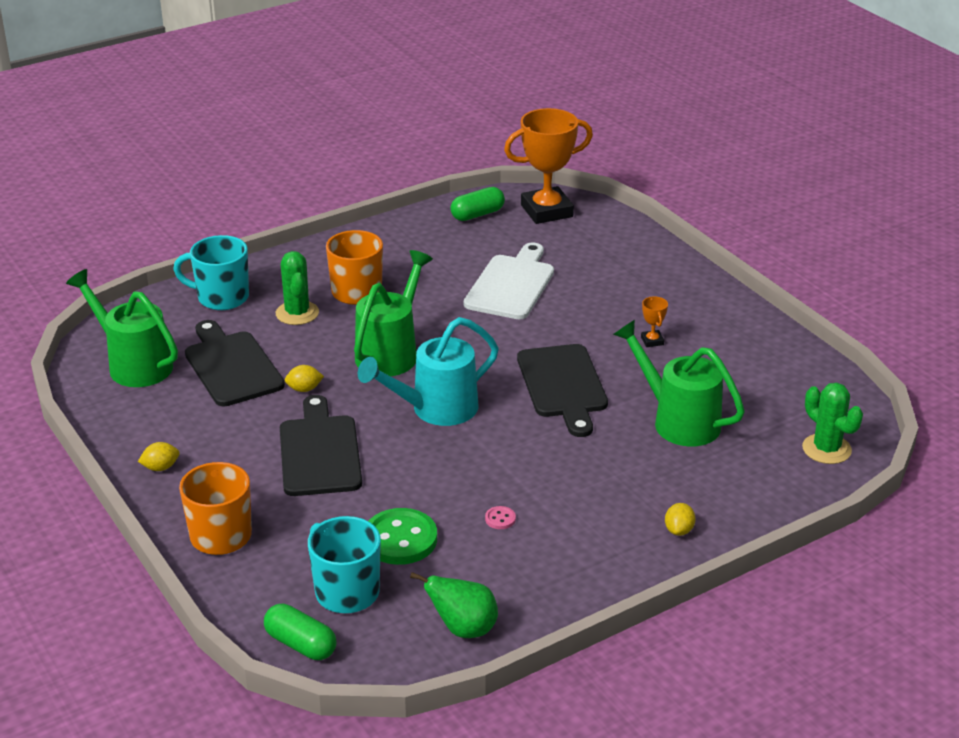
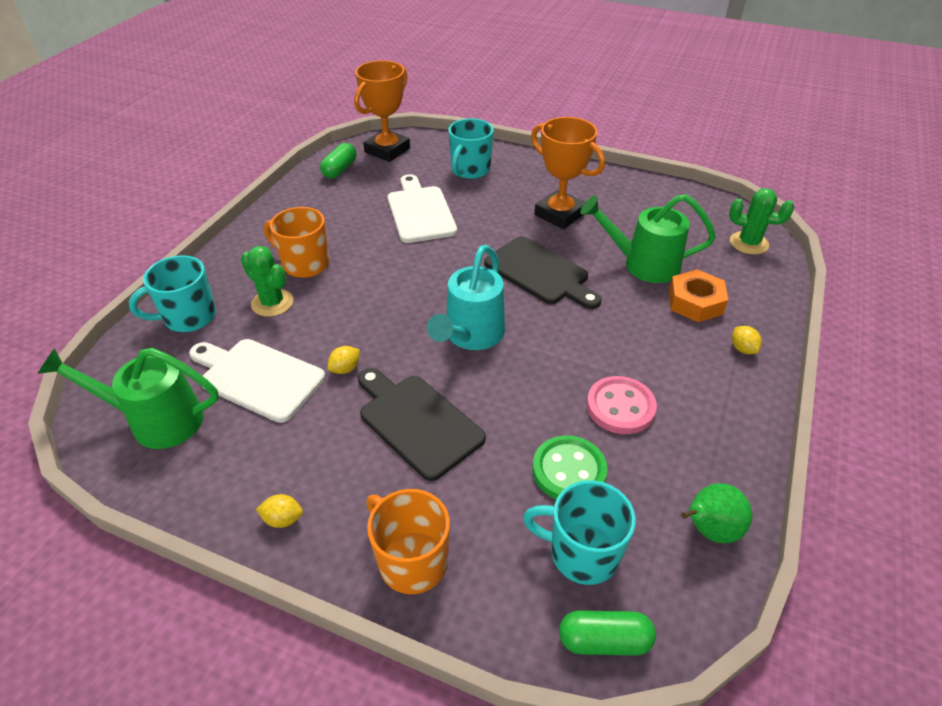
camera: 35 degrees left, 10 degrees up
(160, 467) = (283, 519): yellow lemon -> yellow lemon turned 60 degrees clockwise
(232, 366) = (258, 378): black cutting board -> white cutting board
(391, 352) = (385, 303): green watering can -> none
(500, 519) = (620, 407): pink button -> pink button, size x2.37
(610, 262) = (470, 170): none -> turquoise mug
(652, 341) = (559, 214): orange trophy -> orange trophy, size x2.49
(686, 474) = (695, 302): none -> orange nut

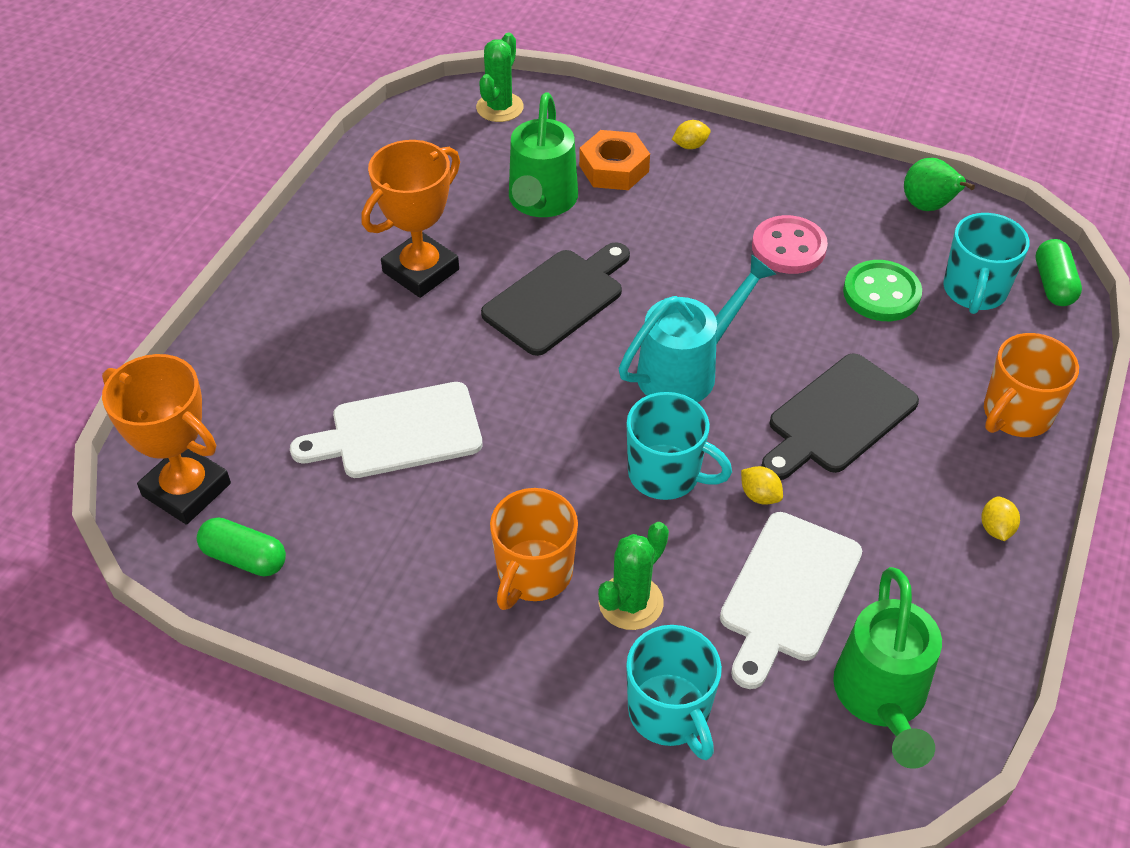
camera: 90 degrees left, 5 degrees up
(470, 170) = (279, 371): turquoise mug -> turquoise mug (666, 474)
(470, 336) = (687, 370): turquoise watering can -> turquoise watering can turned 60 degrees counterclockwise

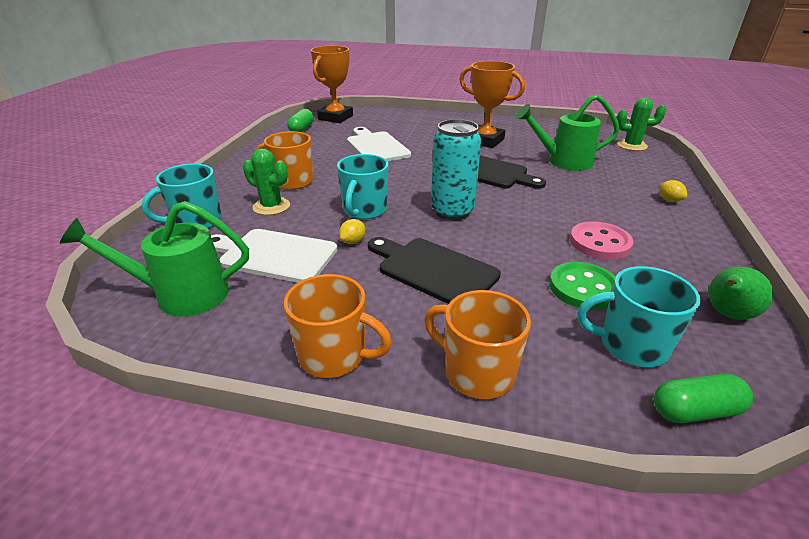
camera: 80 degrees right, 15 degrees down
(614, 168) = (616, 178): orange nut -> none
(687, 370) = (452, 212): turquoise watering can -> turquoise can
(996, 529) = (334, 356): yellow lemon -> orange mug

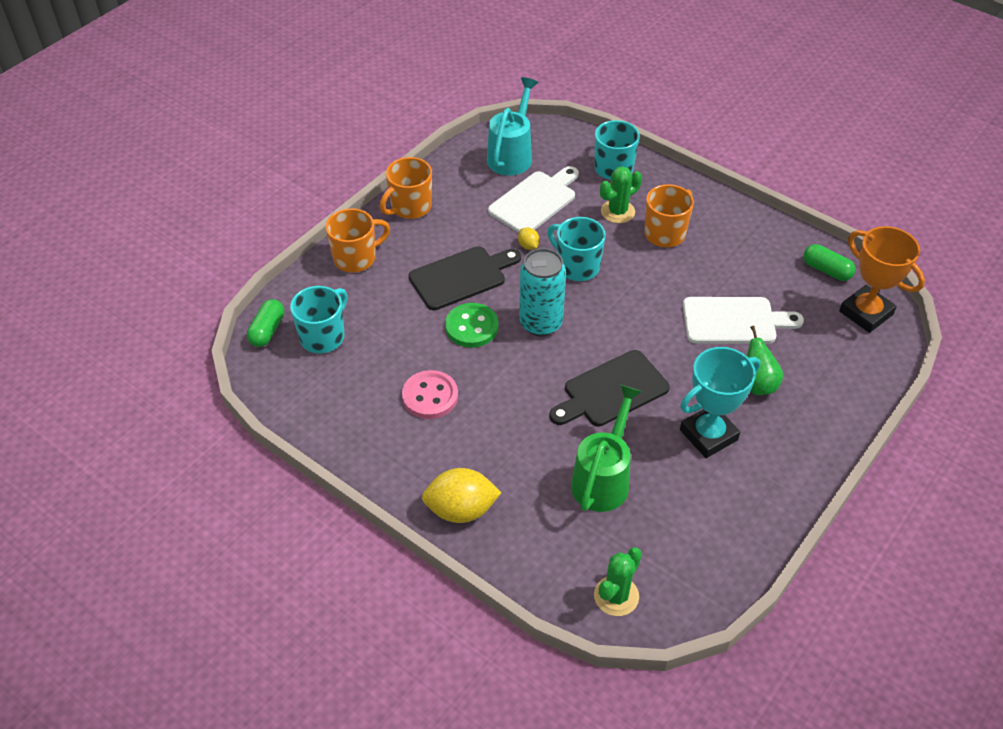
camera: 115 degrees right, 15 degrees up
(181, 295) = (512, 155): green watering can -> turquoise watering can
(485, 141) = (708, 435): orange trophy -> turquoise trophy
(583, 288) = (386, 348): green button -> green button (471, 327)
(669, 200) = (461, 510): yellow lemon -> yellow lemon, size x2.16
(726, 314) = (307, 408): green pear -> green pear (757, 384)

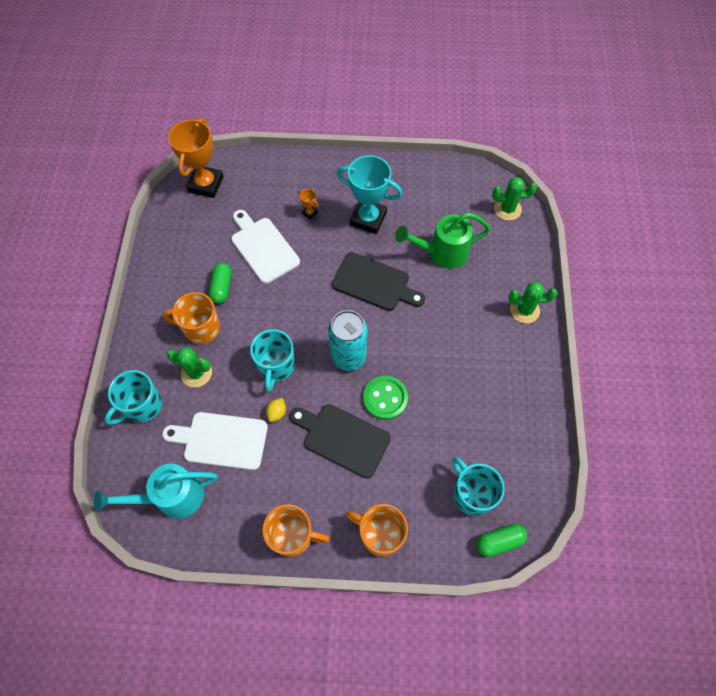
camera: 125 degrees left, 15 degrees up
(323, 336) = (472, 494): turquoise mug -> turquoise mug turned 60 degrees clockwise
(430, 396) = (463, 383): pink button -> none
(461, 510) = (524, 310): yellow lemon -> green cactus
(757, 384) = (309, 213): green pear -> orange trophy
(826, 270) = (177, 219): green capsule -> green capsule (222, 287)

